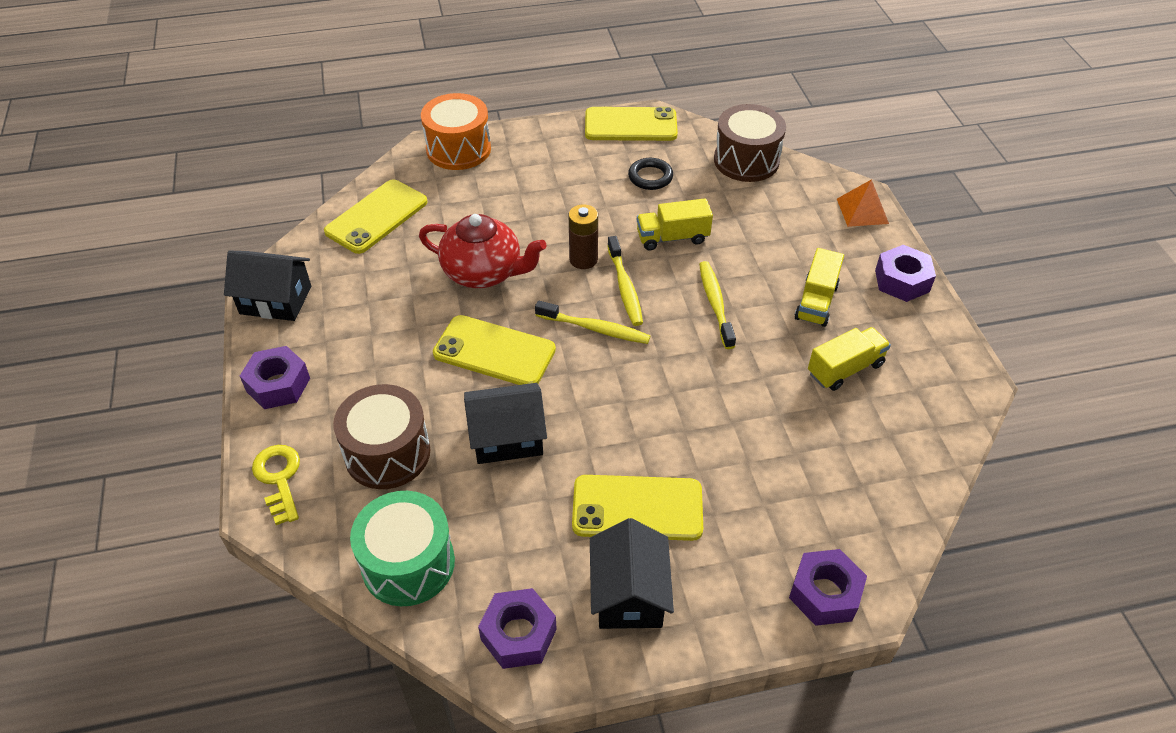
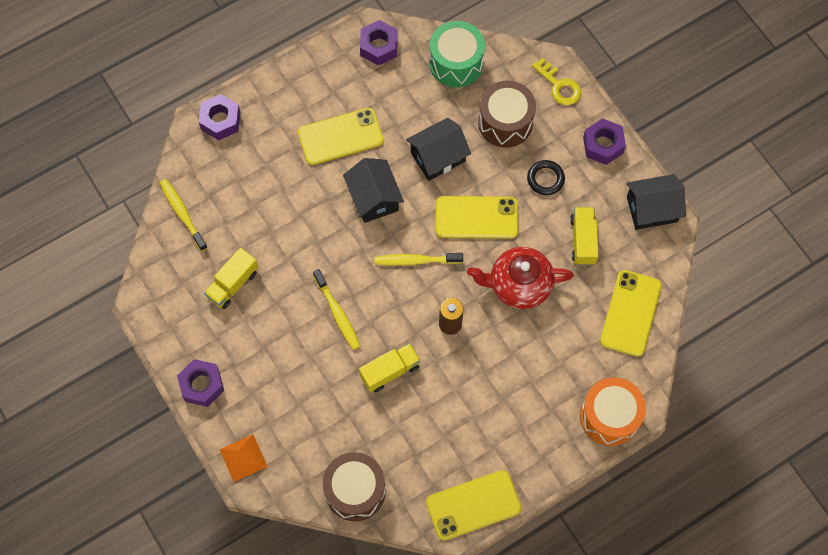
camera: 160 degrees right, 20 degrees up
(625, 287) = (409, 306): yellow toothbrush -> yellow toothbrush (182, 213)
(629, 594) = (328, 86): black house -> black house (374, 198)
(650, 177) = (431, 438): black ring -> black ring (545, 179)
(816, 302) = (263, 340): yellow truck -> yellow truck (583, 240)

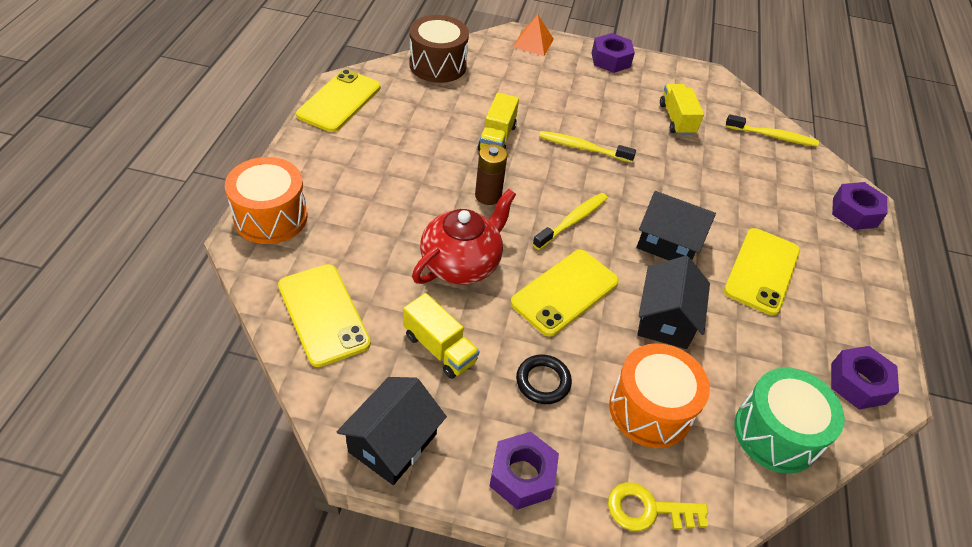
camera: 130 degrees right, 20 degrees down
(505, 122) = (650, 409): brown drum -> orange drum

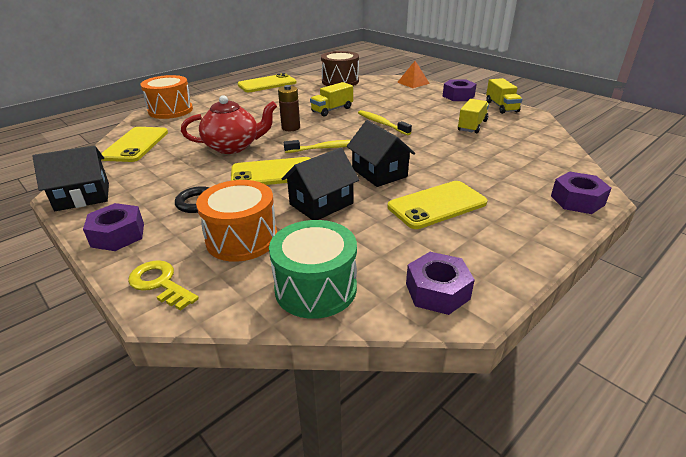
camera: 40 degrees right, 15 degrees down
(439, 348) = (167, 172): yellow truck -> yellow truck (501, 107)
(773, 136) = (547, 148): yellow toothbrush -> none

